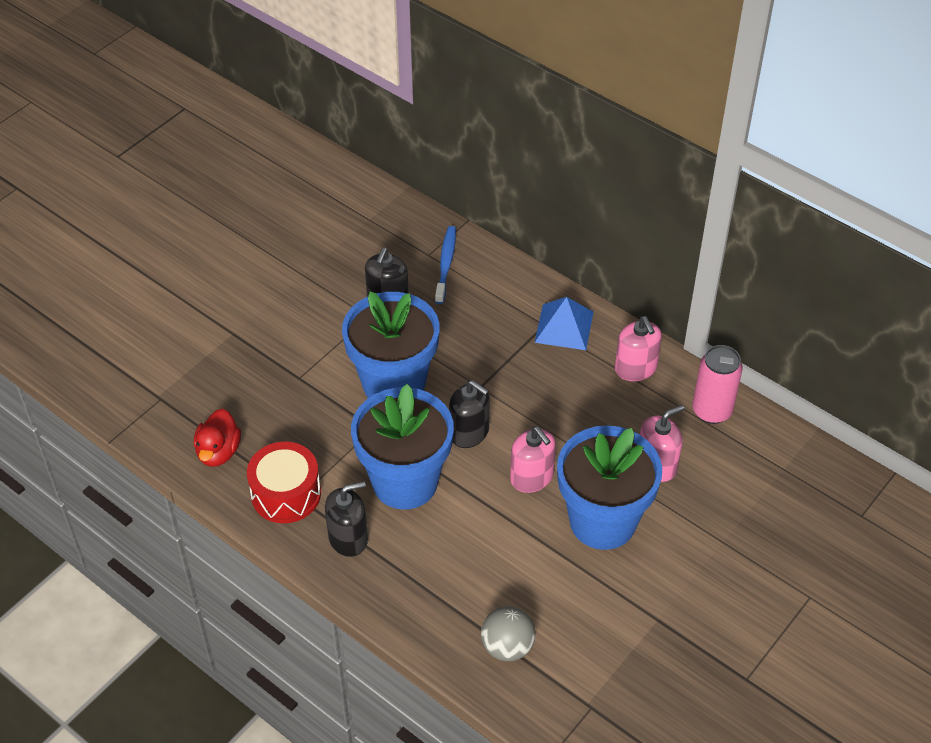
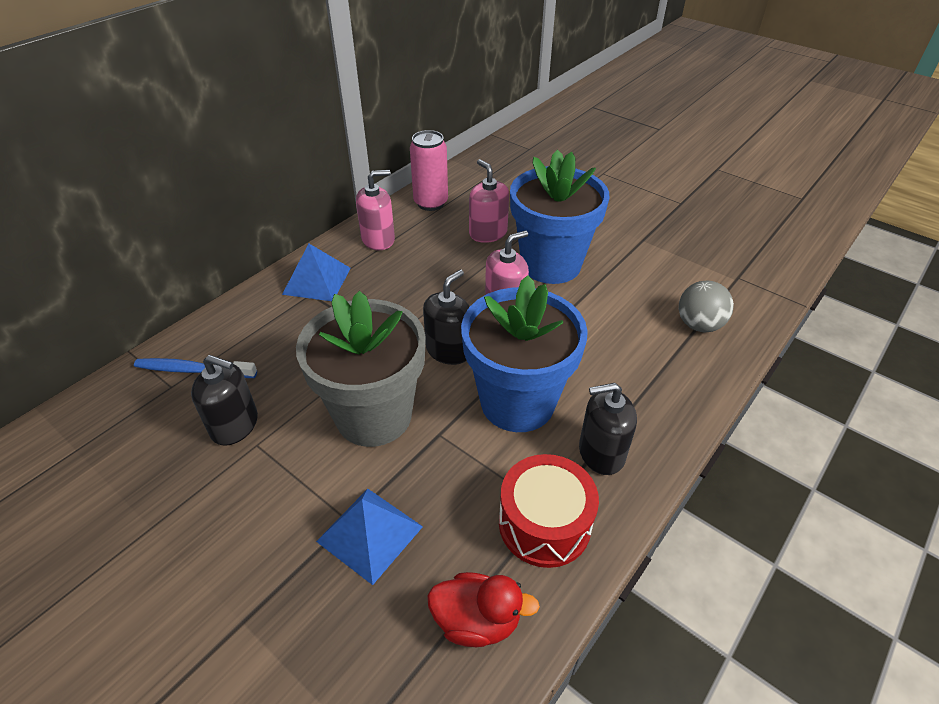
camera: 90 degrees left, 5 degrees down
(287, 390) = (370, 534): none -> blue pyramid
(348, 538) = (601, 453): black soap dispenser -> black soap dispenser turned 75 degrees counterclockwise
(394, 384) = (374, 416): blue flower pot -> grey flower pot

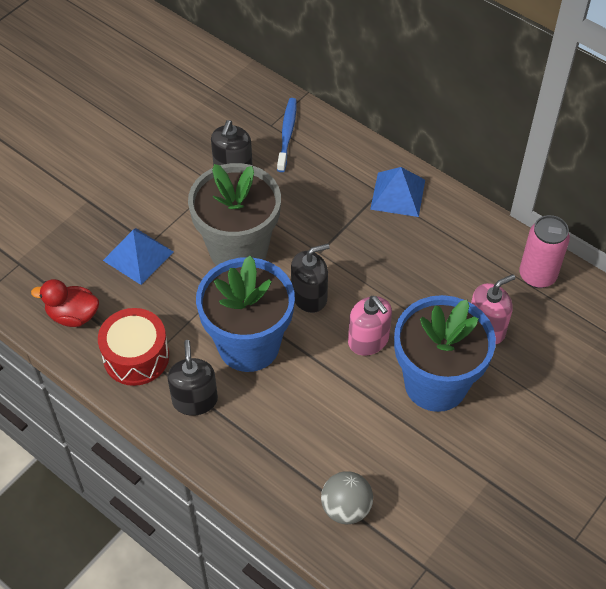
camera: 90 degrees right, 10 degrees up
(378, 239) = (465, 234): pink soap dispenser -> none
(448, 350) = (309, 296): black soap dispenser -> black soap dispenser turned 60 degrees counterclockwise
(477, 620) = (73, 315): red duck -> red duck turned 90 degrees clockwise

